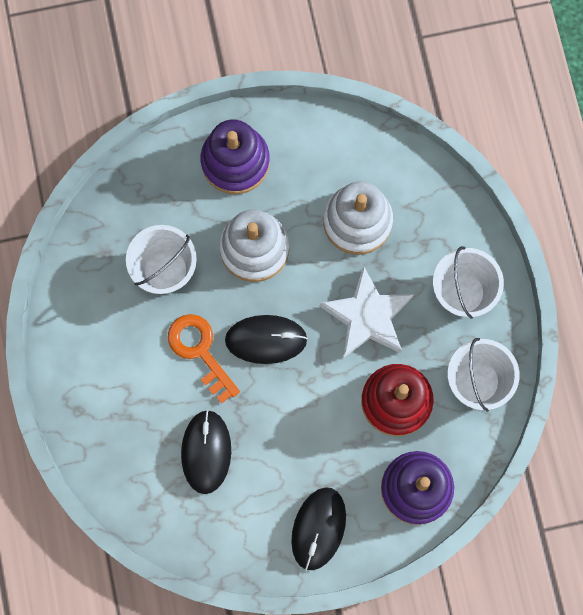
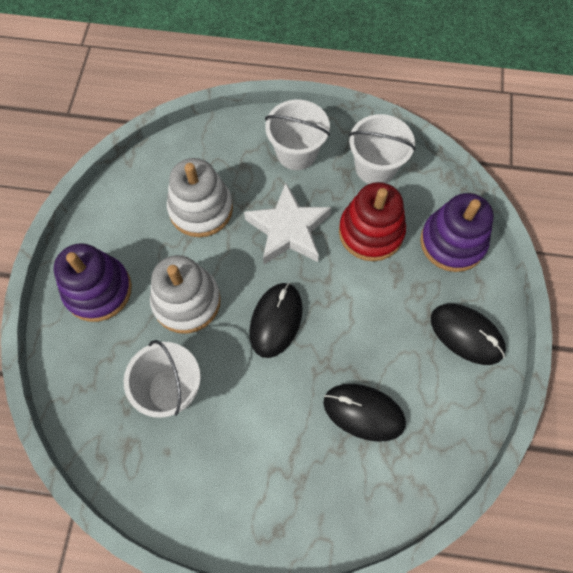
camera: 70 degrees left, 10 degrees down
(200, 352) = (264, 384): orange key -> none

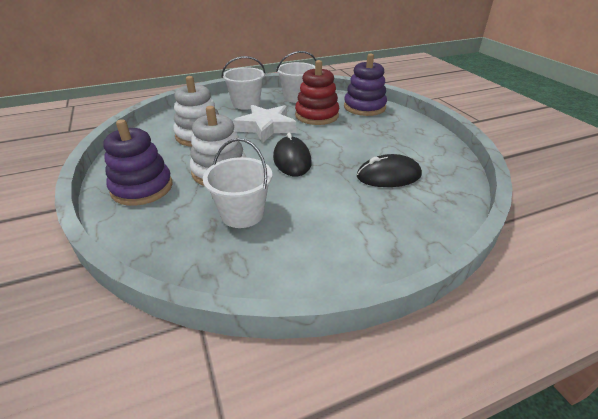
camera: 30 degrees left, 30 degrees down
(466, 334) = (409, 131): black mouse -> none

